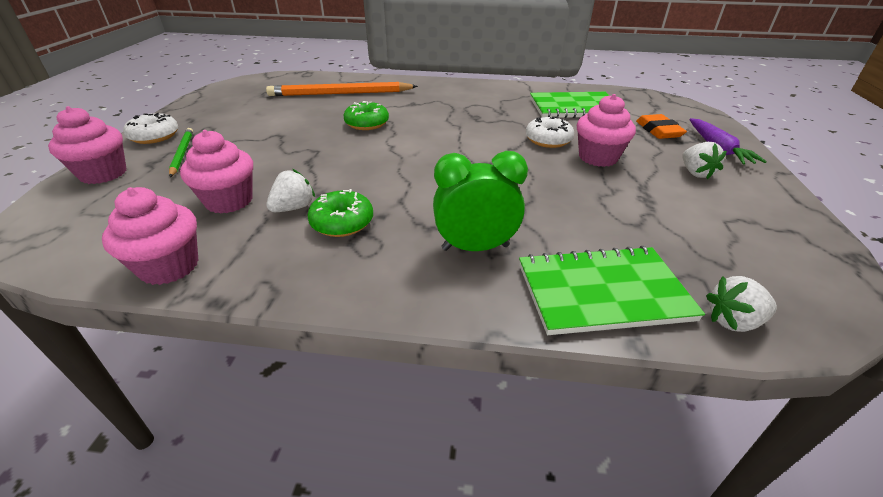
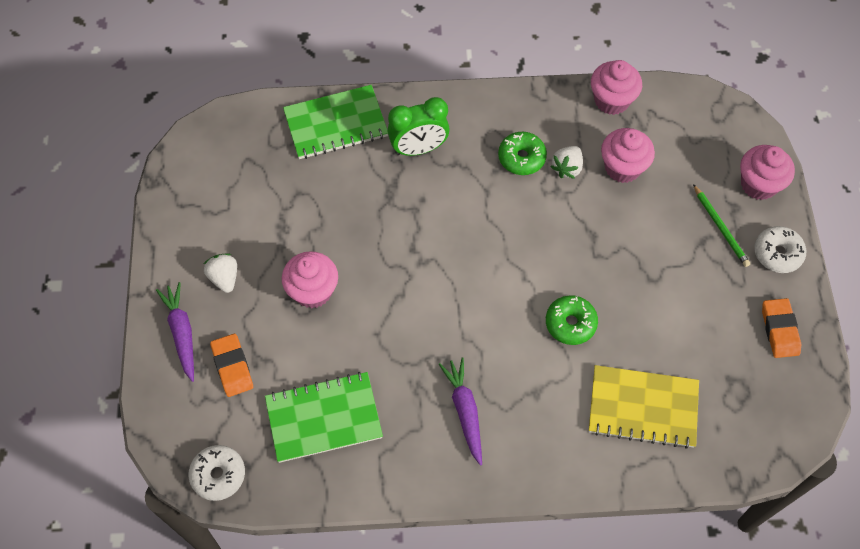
camera: 170 degrees right, 25 degrees up
(208, 108) = (779, 330): none -> orange eraser
(341, 93) = (643, 407): orange pencil -> yellow notebook
(467, 102) = (465, 411): none -> purple carrot
(548, 140) = (361, 320): white donut -> white donut (218, 475)
(733, 321) = (264, 115): white strawberry -> none

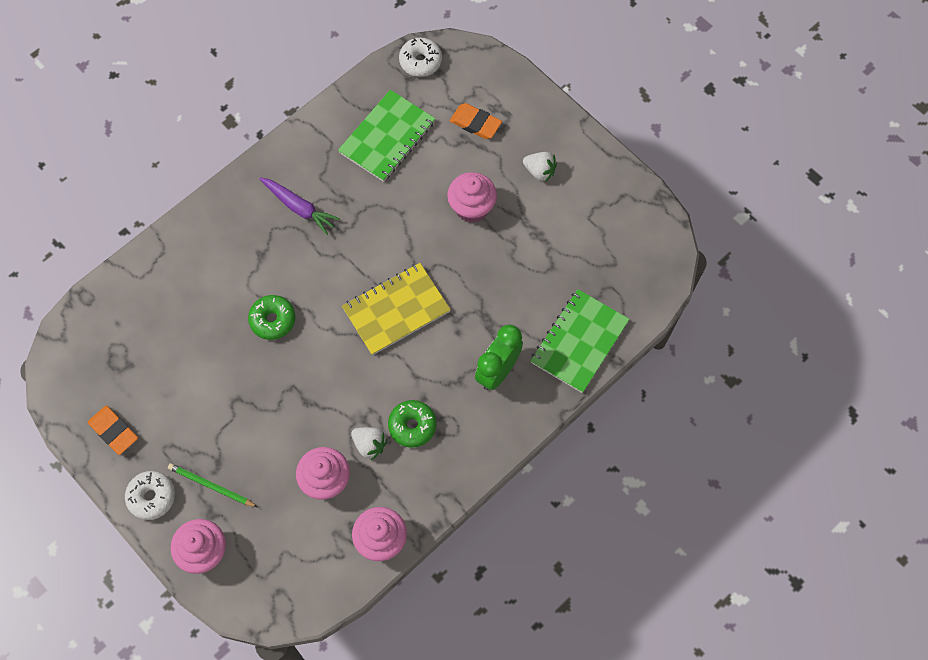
camera: 140 degrees right, 5 degrees up
(182, 333) = (529, 118): purple carrot -> none
(567, 168) = (369, 445): white strawberry -> white strawberry turned 135 degrees clockwise
(643, 407) = (179, 298): yellow notebook -> yellow notebook (396, 310)

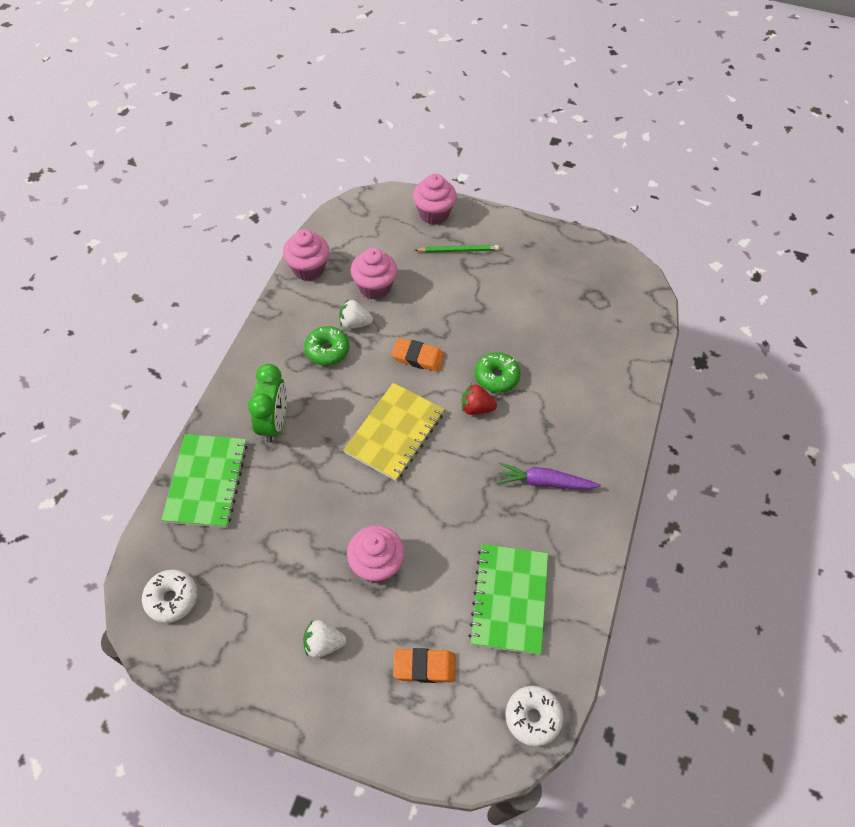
camera: 150 degrees right, 10 degrees down
(114, 431) = (556, 253): orange eraser -> orange eraser (417, 357)
(152, 497) = (495, 228): white donut -> white donut (172, 598)
(311, 299) = (476, 408): none -> red strawberry

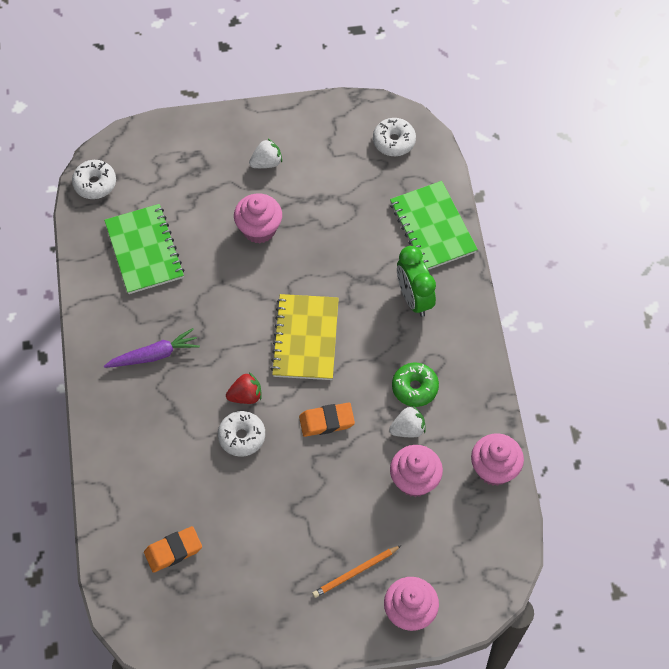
camera: 155 degrees right, 5 degrees up
(424, 667) = (186, 180): orange eraser -> orange eraser (173, 551)
(458, 250) = (355, 572): green pencil -> orange pencil
(496, 377) = (242, 436): green donut -> white donut

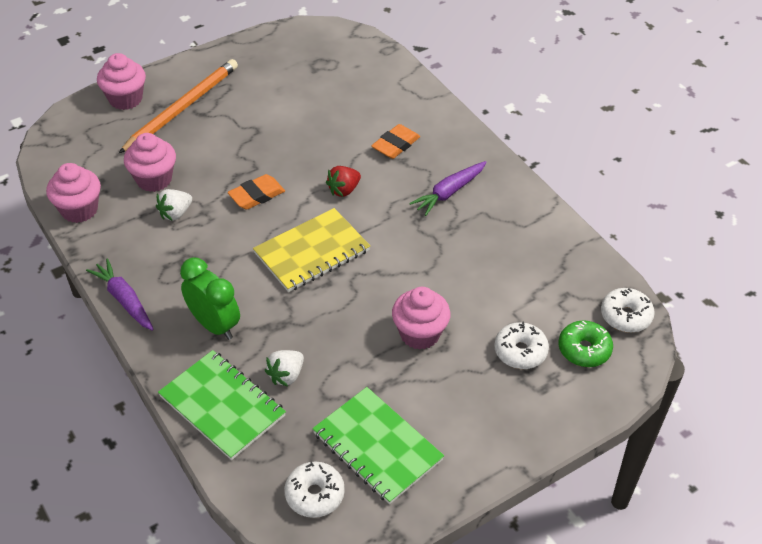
camera: 155 degrees right, 15 degrees down
(144, 250) = (524, 272): green notebook -> green notebook (377, 446)
(173, 551) = (340, 78): orange eraser -> orange eraser (395, 145)
(242, 436) = (329, 161): white donut -> white donut (520, 351)
(266, 162) = (456, 408): white strawberry -> white strawberry (286, 375)
(306, 338) = (312, 252): yellow notebook -> yellow notebook turned 75 degrees clockwise
(355, 572) = (182, 108): orange pencil -> orange pencil, size x1.86
(414, 388) = (181, 247): green donut -> green donut (584, 349)
(479, 351) = (124, 300): none -> purple carrot

